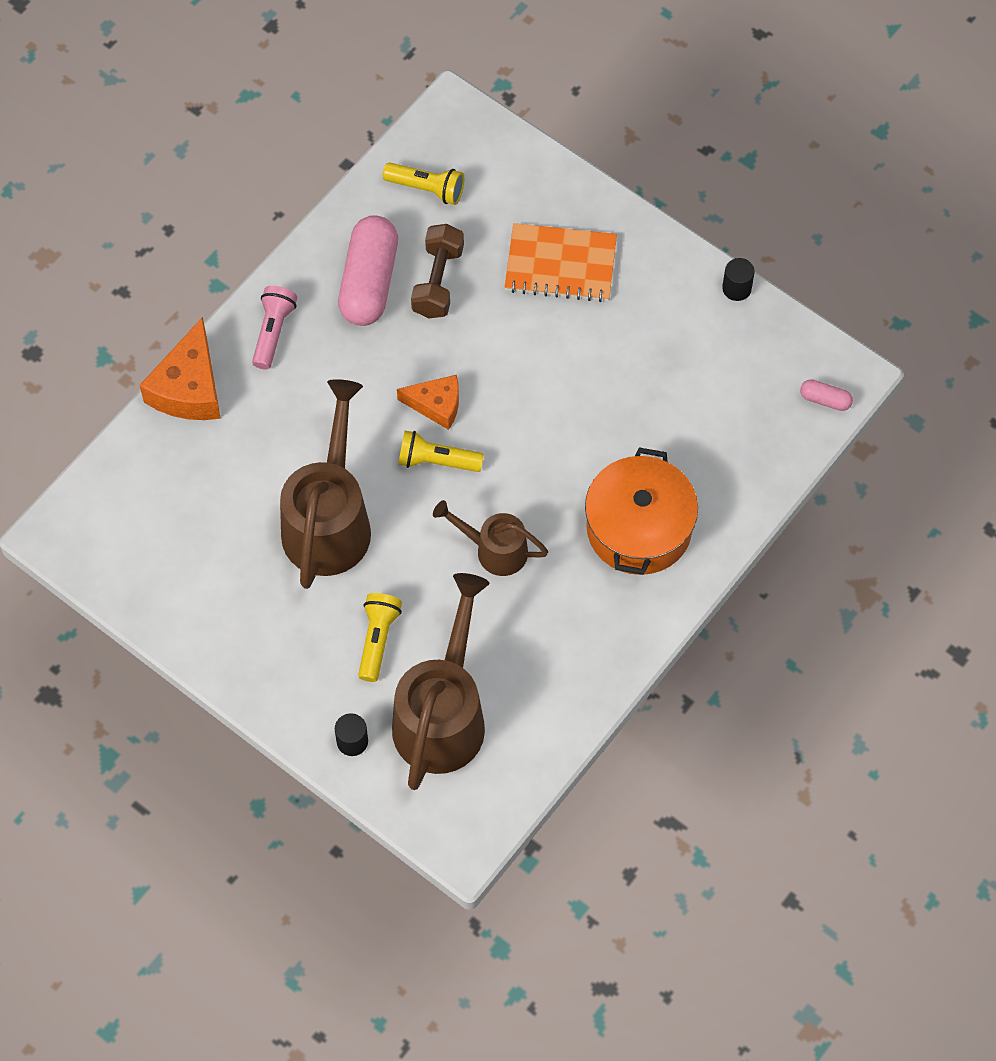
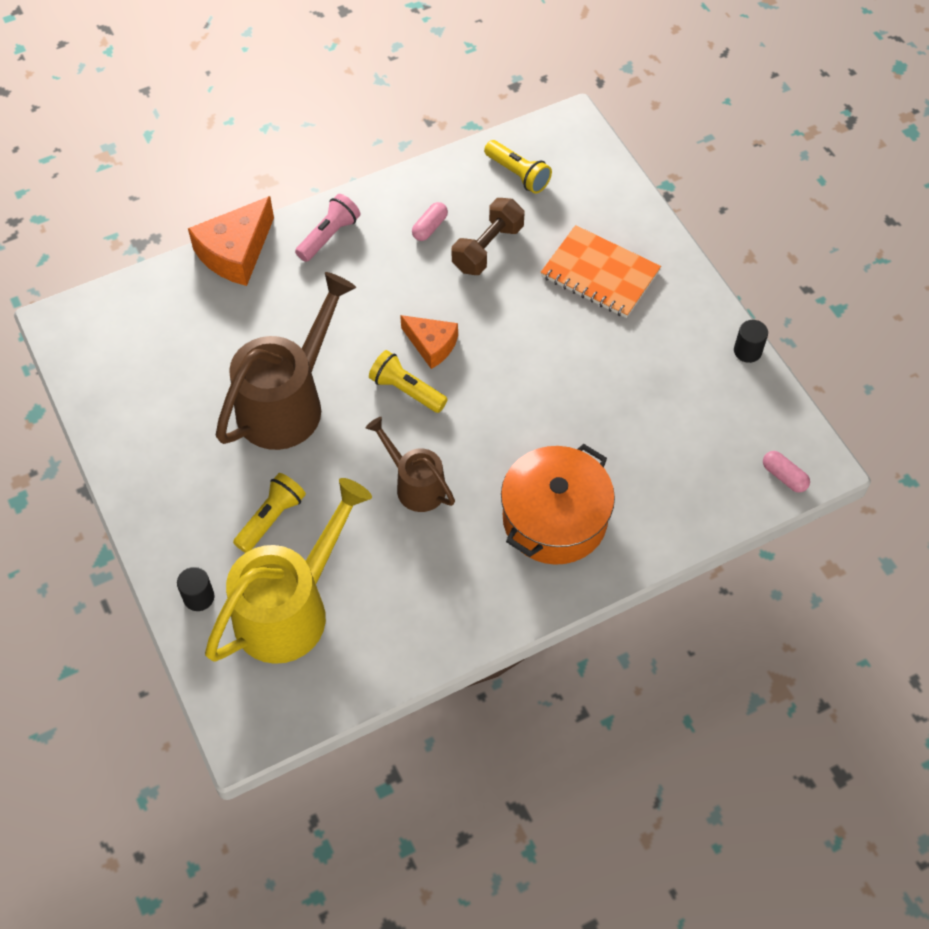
camera: 25 degrees right, 5 degrees down
(369, 282) = (430, 227): pink capsule -> pink capsule, size x0.44
(443, 713) = (291, 607): brown watering can -> yellow watering can

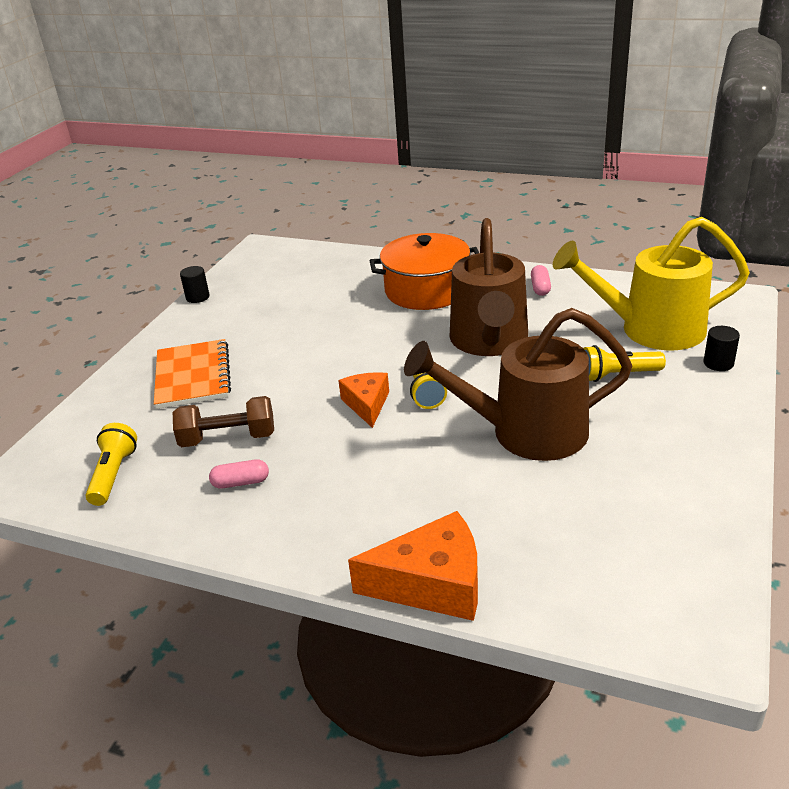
camera: 130 degrees left, 25 degrees down
(329, 236) = (327, 535): pink flashlight -> none
(415, 484) = (489, 342): brown watering can -> brown watering can, size x1.79
(784, 476) = (283, 250): pink capsule -> pink capsule (540, 288)

